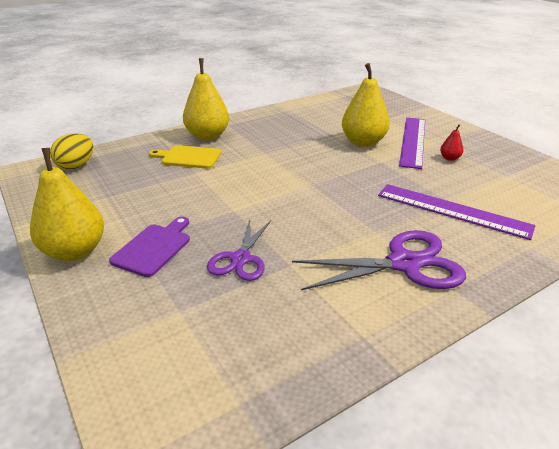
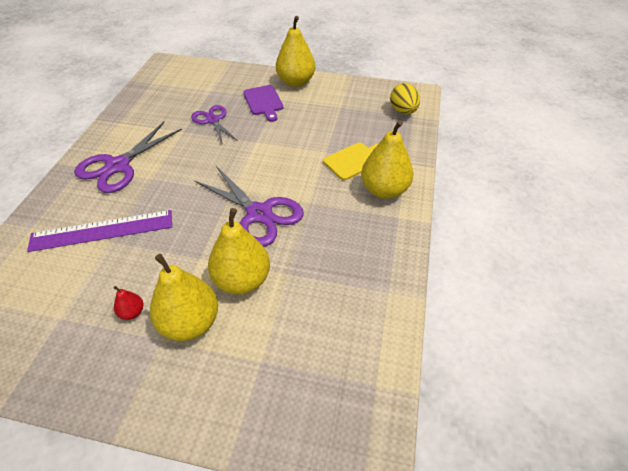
camera: 135 degrees right, 15 degrees up
(310, 163) = (259, 214): none -> purple scissors
(413, 141) = (190, 322): purple ruler -> yellow pear

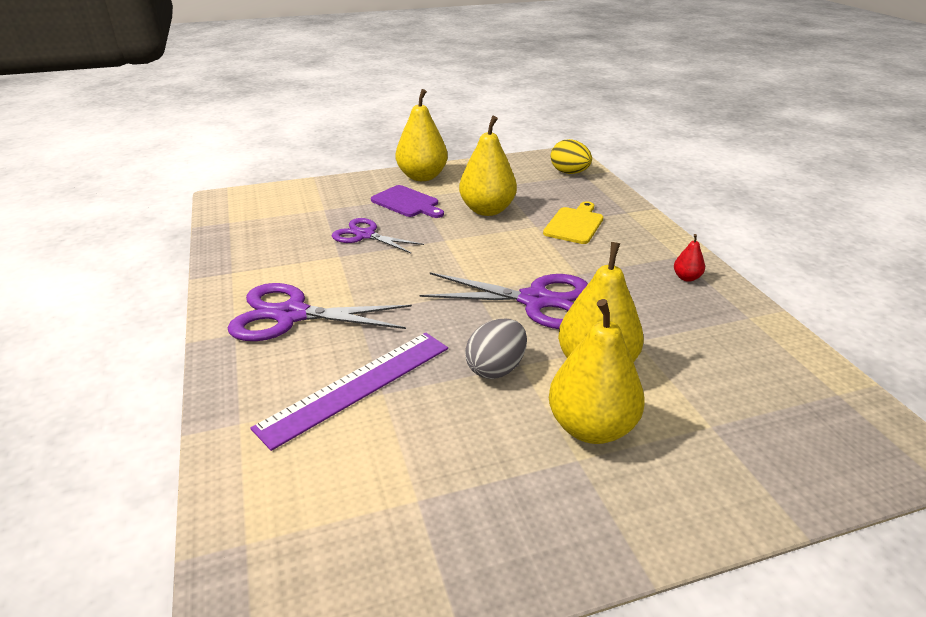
camera: 30 degrees left, 15 degrees down
(118, 166) = (291, 315): purple scissors -> purple scissors turned 90 degrees clockwise
(132, 312) = (508, 449): red pear -> red pear (686, 278)
(183, 254) = (496, 368): none -> grey egg
(384, 190) = (636, 239): yellow pear -> yellow pear (487, 210)

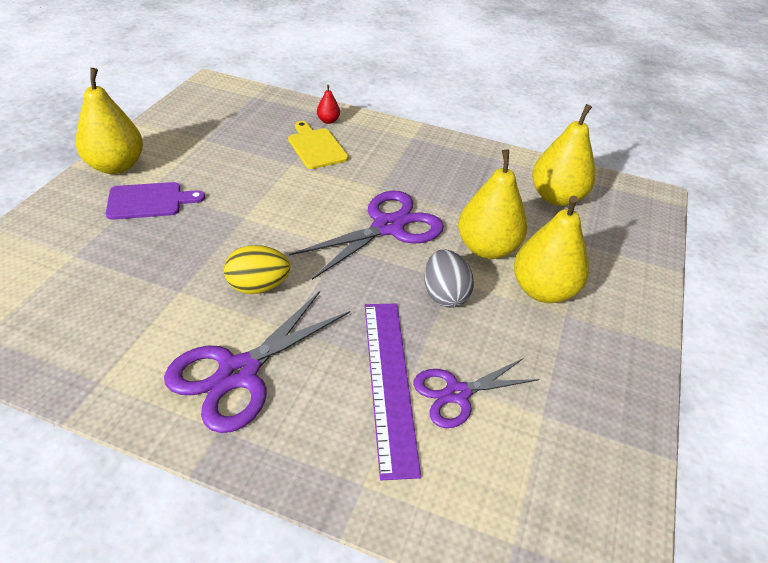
camera: 55 degrees left, 10 degrees up
(365, 235) = (167, 256): purple scissors -> purple scissors (457, 393)
(487, 210) = (232, 170): yellow pear -> yellow pear (556, 197)
(569, 173) = (240, 100): yellow egg -> yellow egg (258, 286)
(686, 278) = (440, 151): red pear -> red pear (328, 121)

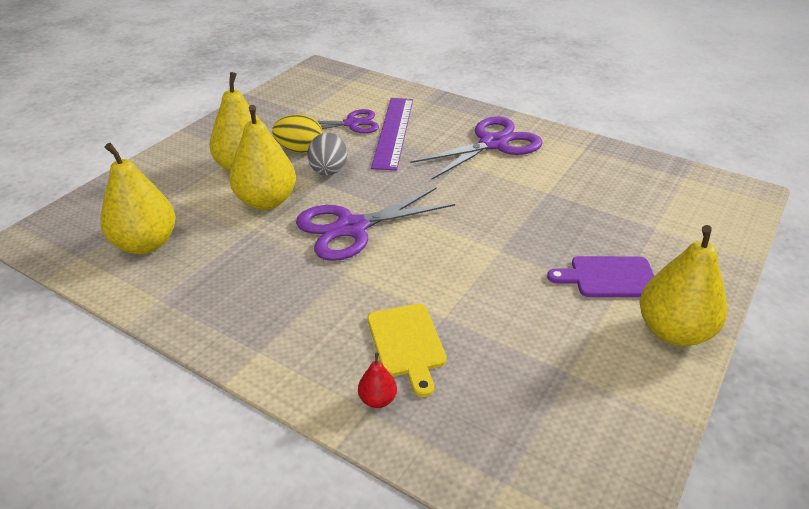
camera: 165 degrees left, 5 degrees down
(258, 286) = (482, 190): yellow egg -> yellow egg (300, 150)

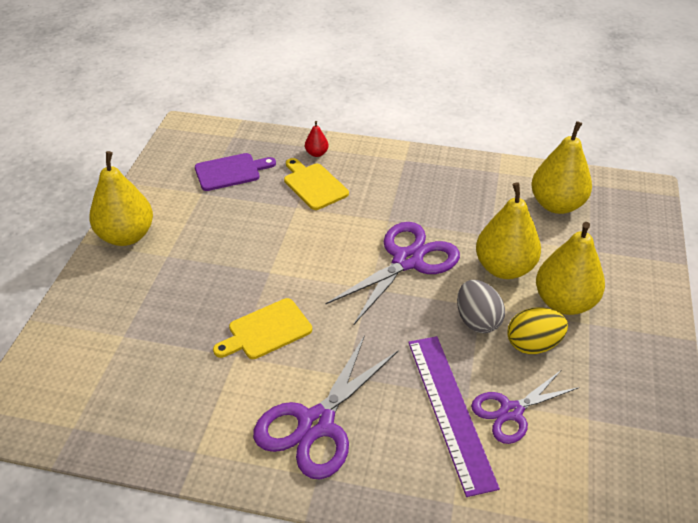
camera: 160 degrees right, 5 degrees up
(516, 203) = (266, 330): none -> yellow cutting board
(608, 277) = (173, 268): purple cutting board -> purple cutting board (231, 172)

